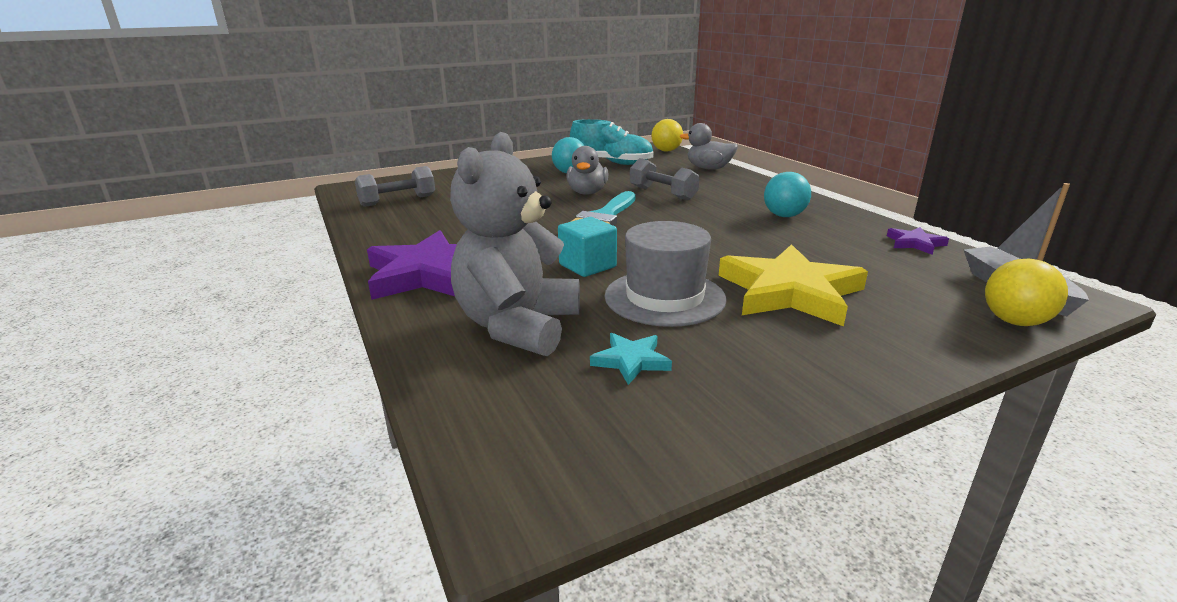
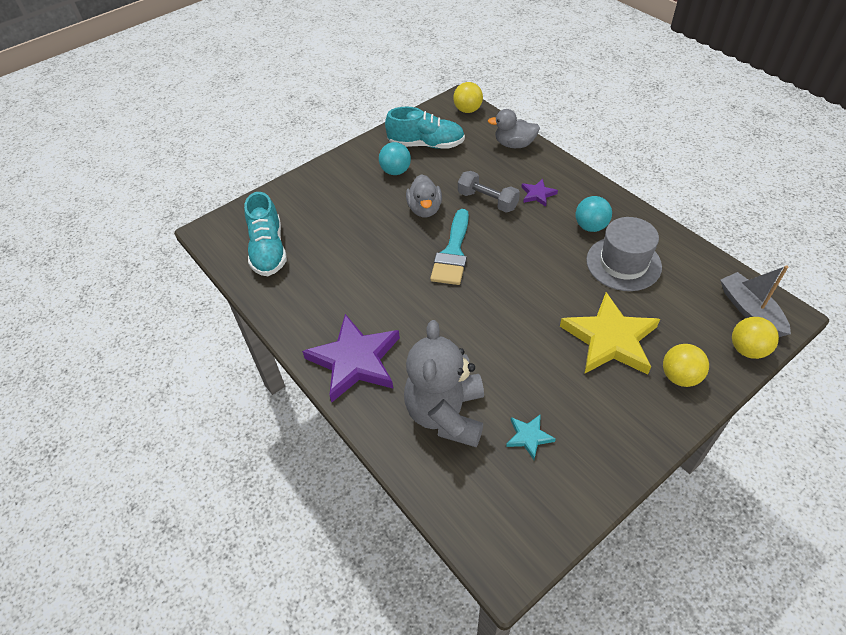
camera: 10 degrees left, 25 degrees up
(398, 201) = (268, 250): grey dumbbell -> turquoise shoe
(587, 266) = (465, 329): turquoise cube -> none
(664, 297) = (530, 361): grey hat -> grey hat (623, 263)
(897, 334) = (679, 376): none -> yellow ball
(915, 243) = (687, 256): purple star -> purple star (538, 194)

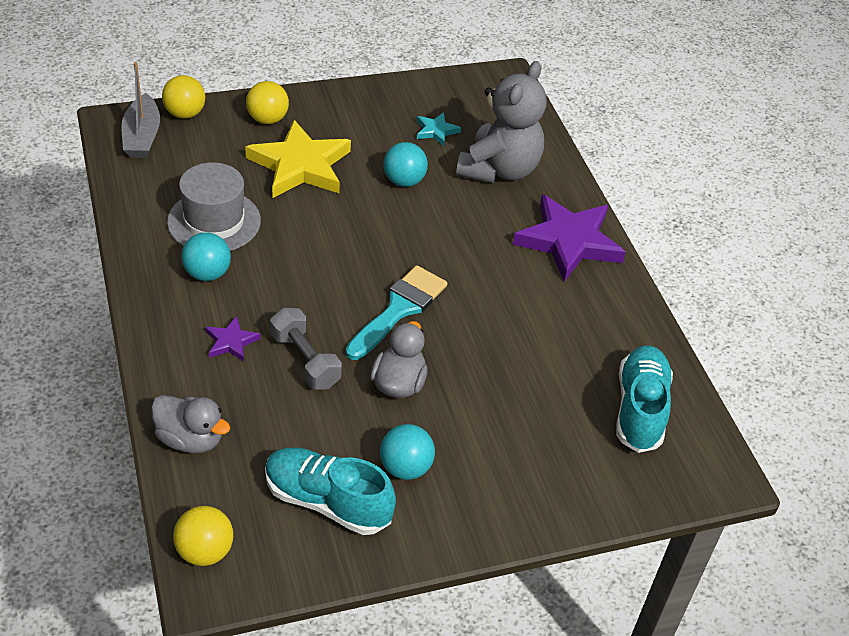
camera: 165 degrees left, 5 degrees down
(519, 362) = (404, 181): none -> turquoise ball

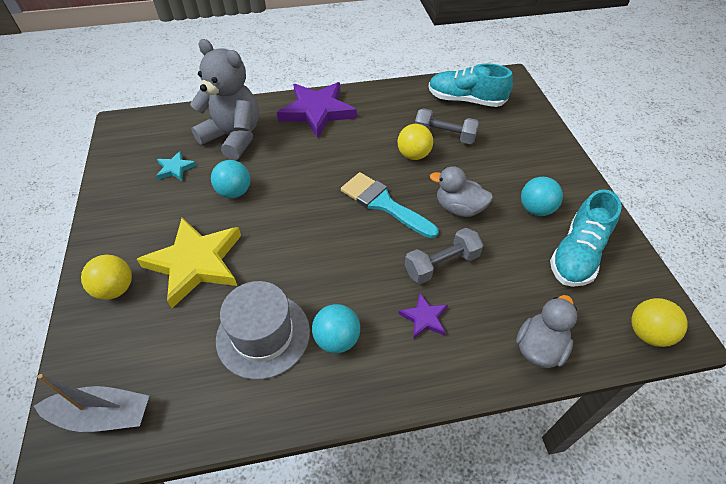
camera: 80 degrees left, 5 degrees up
(185, 114) = (76, 369): yellow ball -> yellow ball (413, 155)
(544, 377) = (444, 136): none -> grey dumbbell

